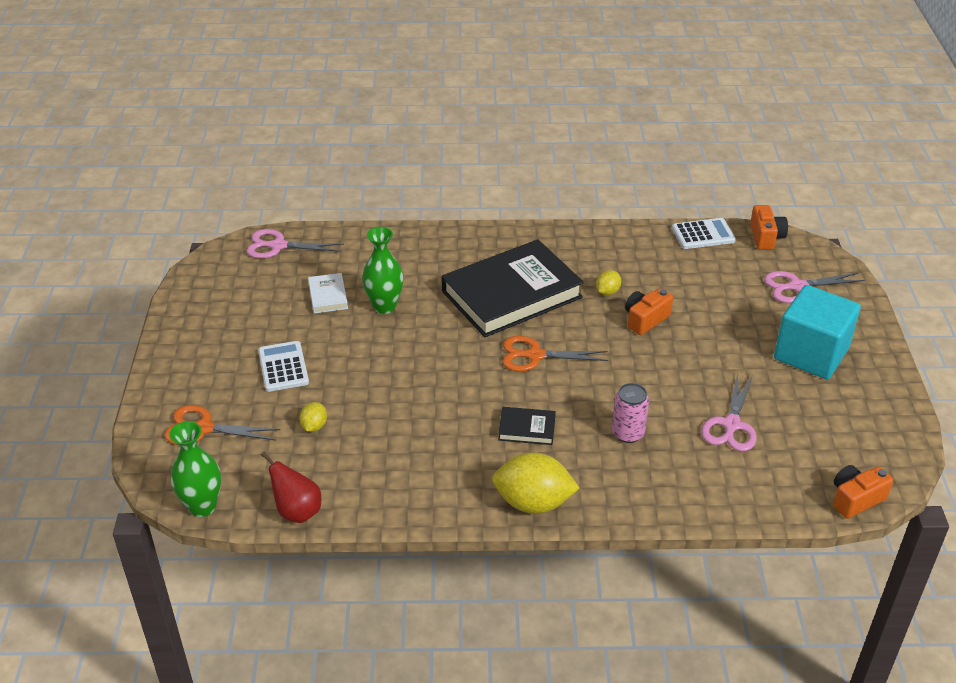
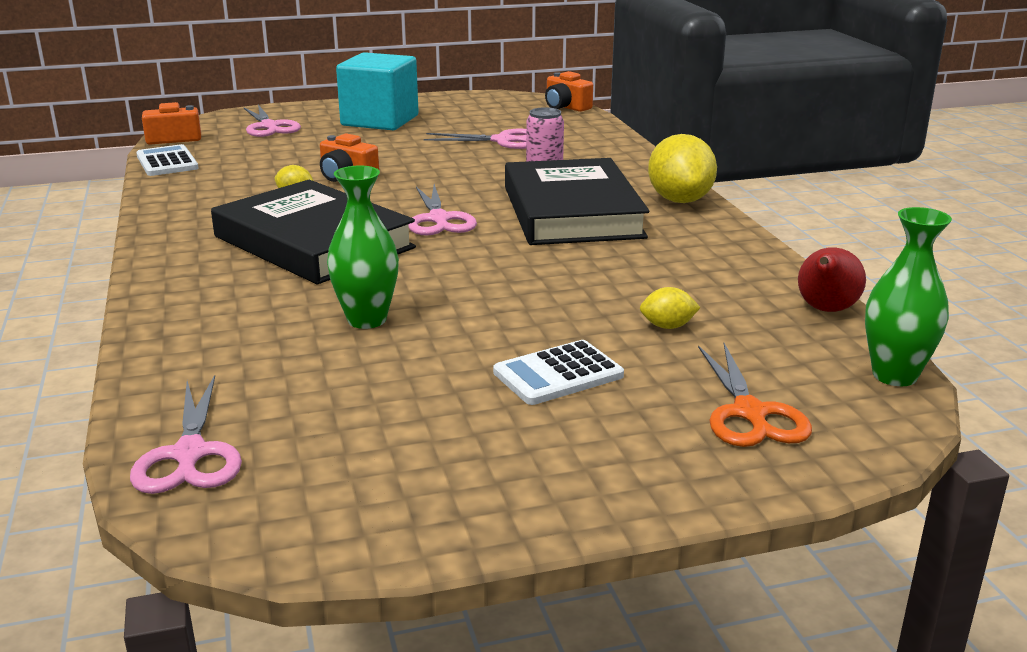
camera: 105 degrees left, 15 degrees down
(328, 296) = (351, 370): white book -> none
(527, 428) = (571, 212): black book -> black book, size x2.42
(535, 355) = (439, 219): orange scissors -> pink scissors

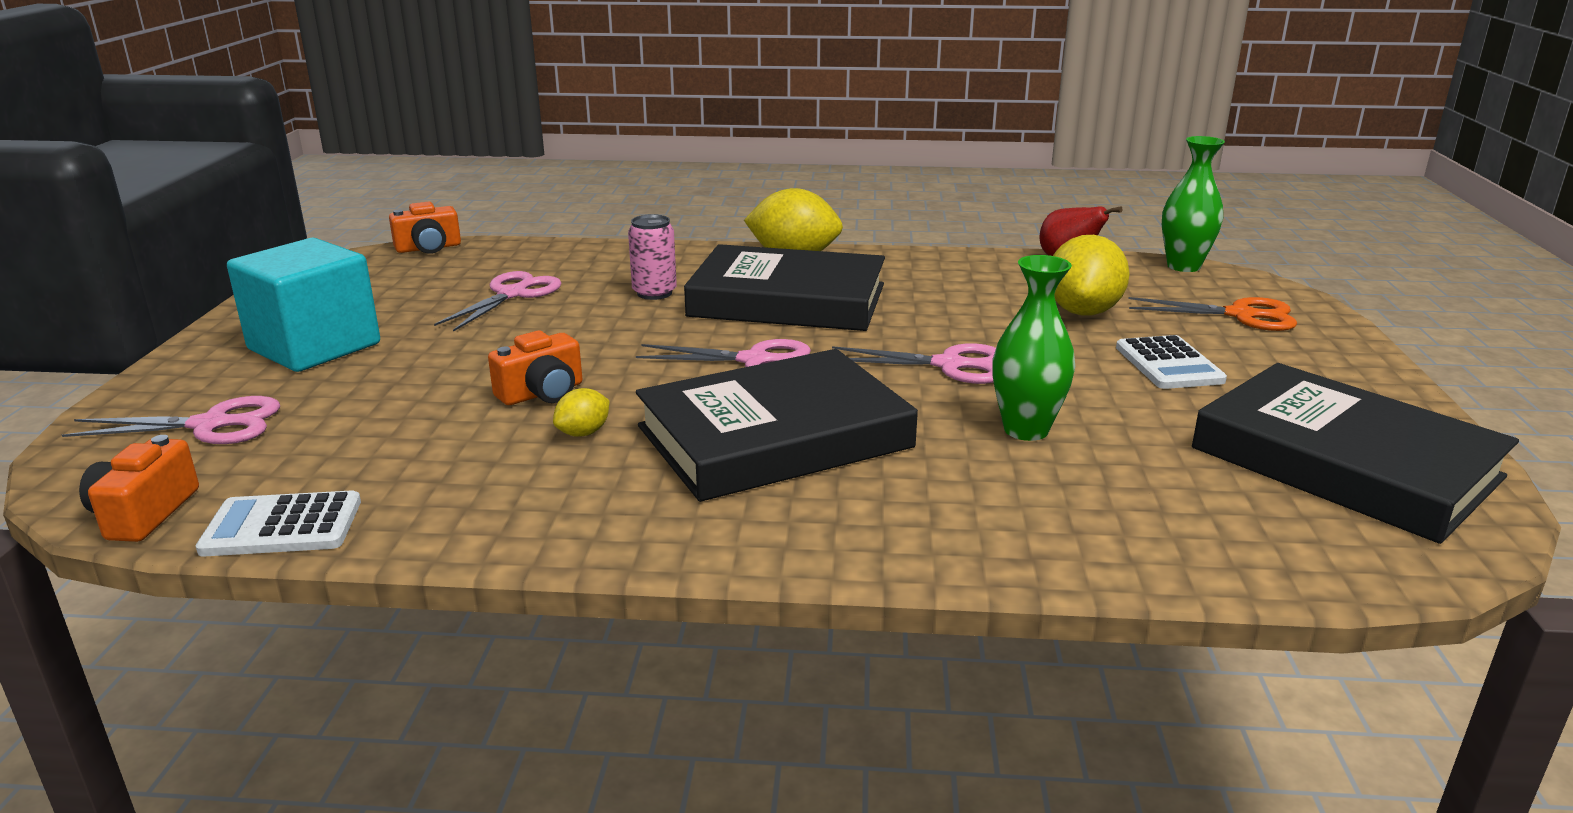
camera: 70 degrees left, 0 degrees up
(190, 455) = (1334, 551): pink scissors -> pink scissors (949, 365)
(367, 467) = (1344, 463): none -> black book
(667, 326) = (1083, 312): yellow lemon -> yellow lemon, size x2.09

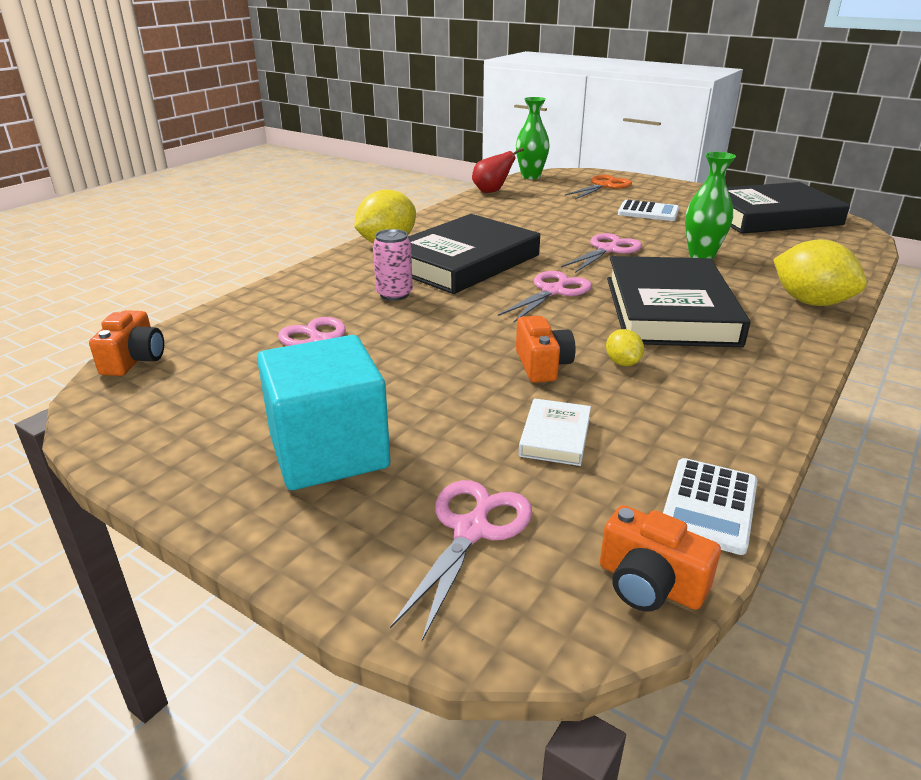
camera: 60 degrees left, 5 degrees up
(387, 428) = (555, 436): none -> white book
(1083, 312) = (566, 208): yellow lemon -> yellow lemon (810, 302)

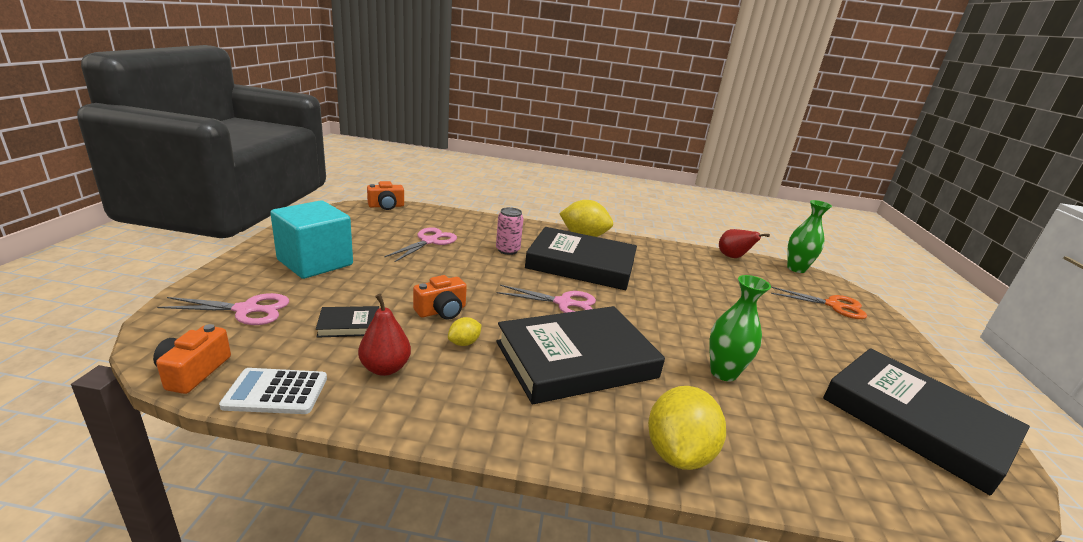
camera: 60 degrees right, 5 degrees down
(555, 436) = (349, 325): white book -> black book
(607, 250) = (674, 320): pink scissors -> none
(648, 212) = (799, 335): white calculator -> none
(666, 420) = (385, 368): none -> red pear

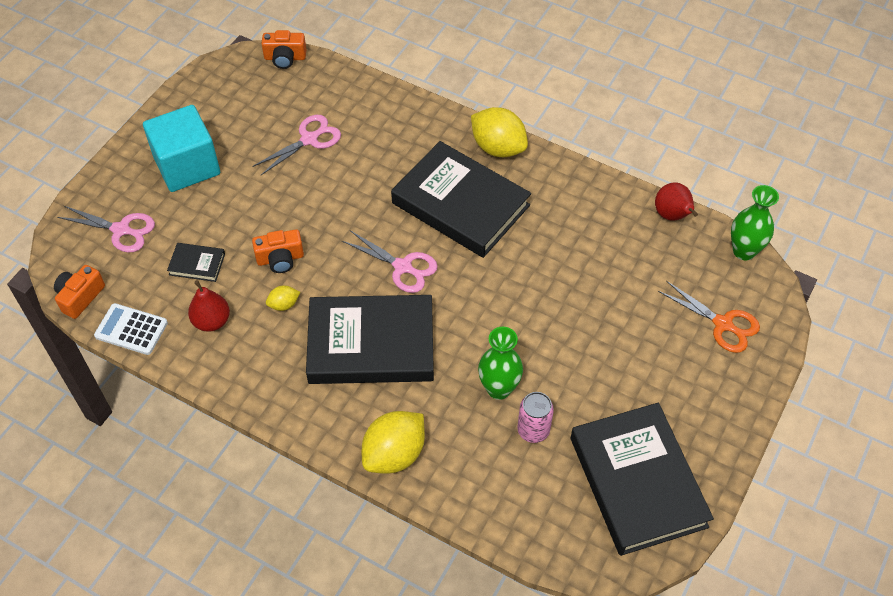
camera: 25 degrees right, 30 degrees up
(507, 250) = (389, 167): pink can -> pink can (533, 430)

